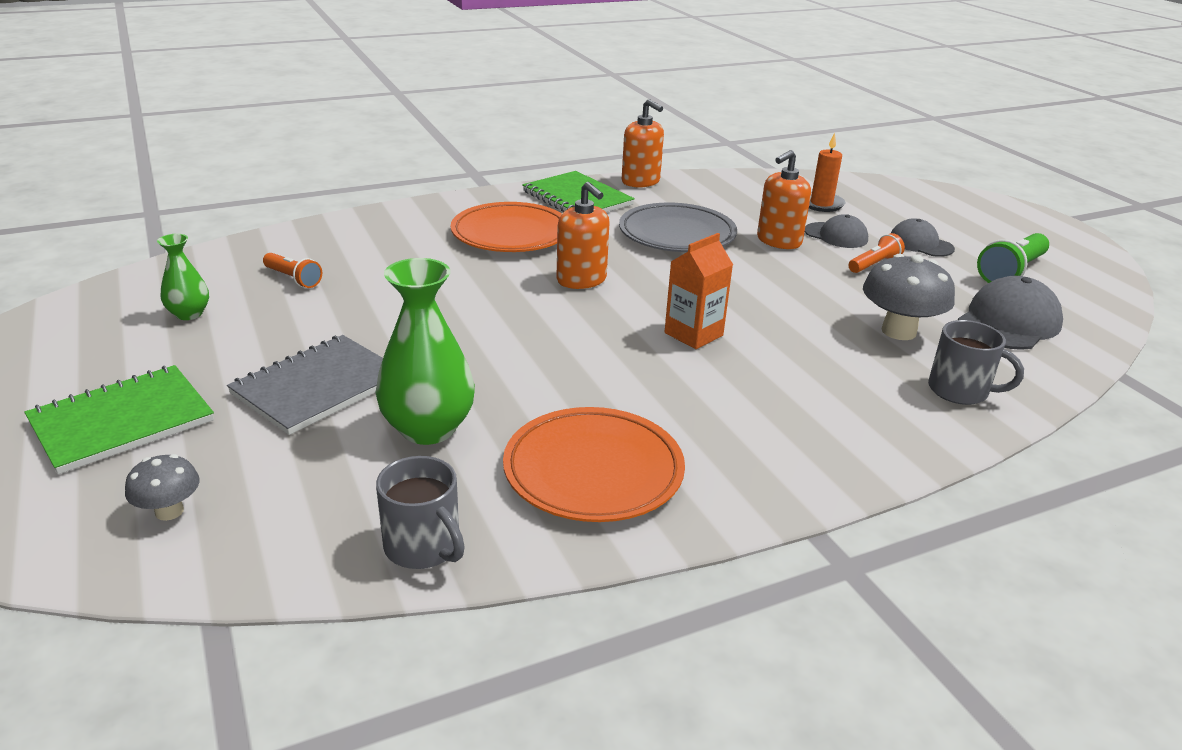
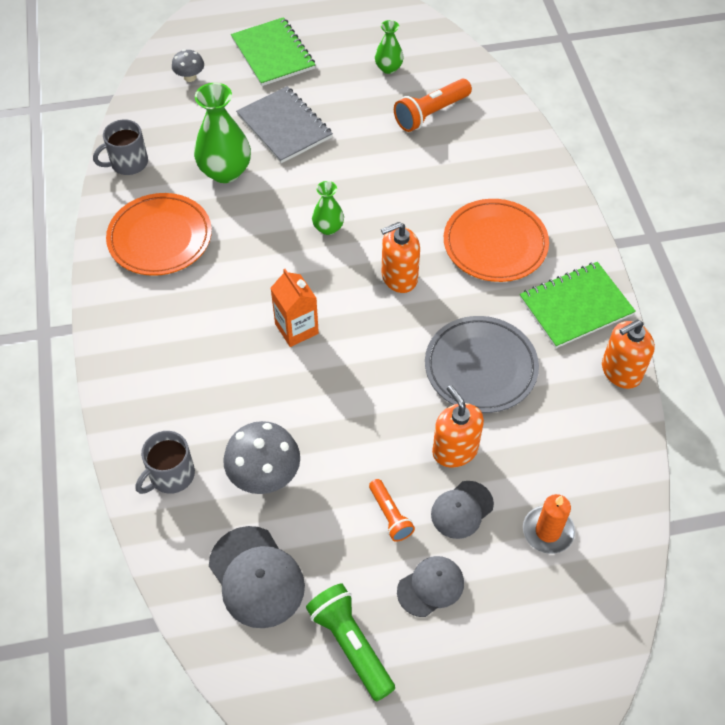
camera: 105 degrees right, 25 degrees up
(293, 279) = (431, 113): orange flashlight -> orange flashlight, size x1.64
(520, 330) = (328, 228): none -> green vase

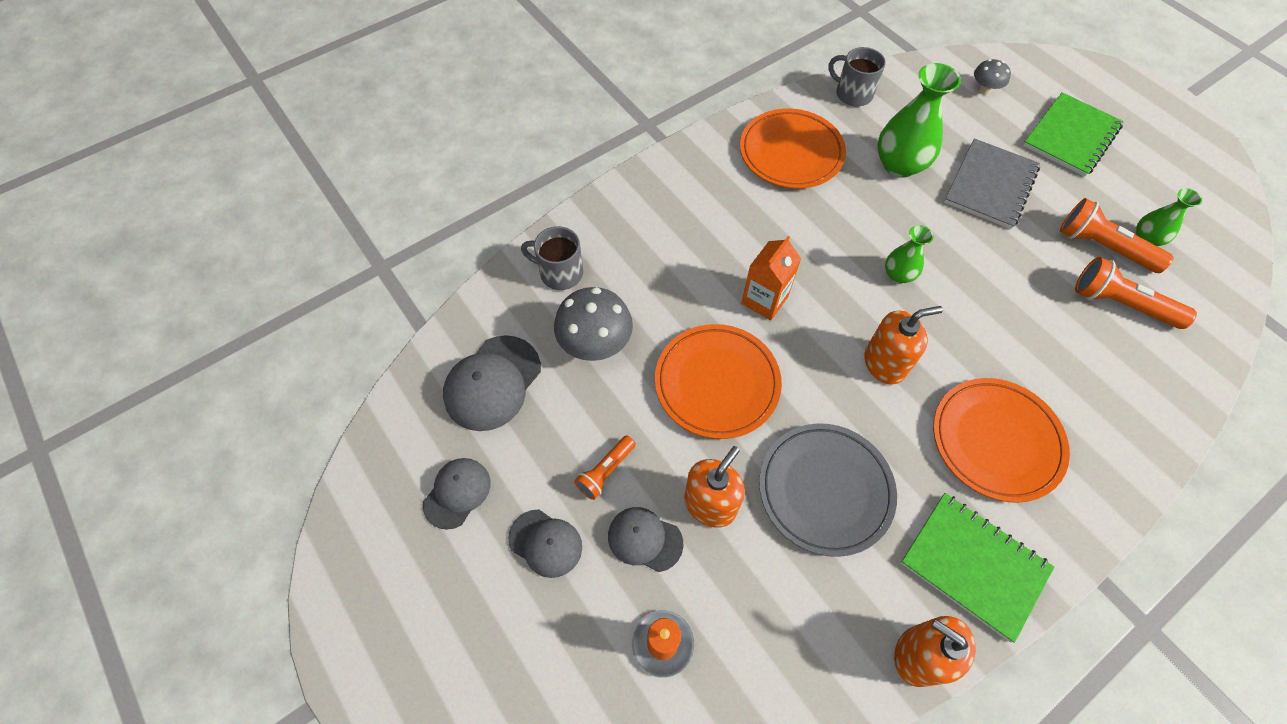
camera: 65 degrees right, 5 degrees up
(351, 645) = (457, 493): green flashlight -> grey cap
(354, 398) = (717, 383): none -> orange plate
(380, 95) = (1103, 247): none -> orange flashlight
(399, 277) = (884, 363): orange soap dispenser -> orange soap dispenser turned 120 degrees clockwise

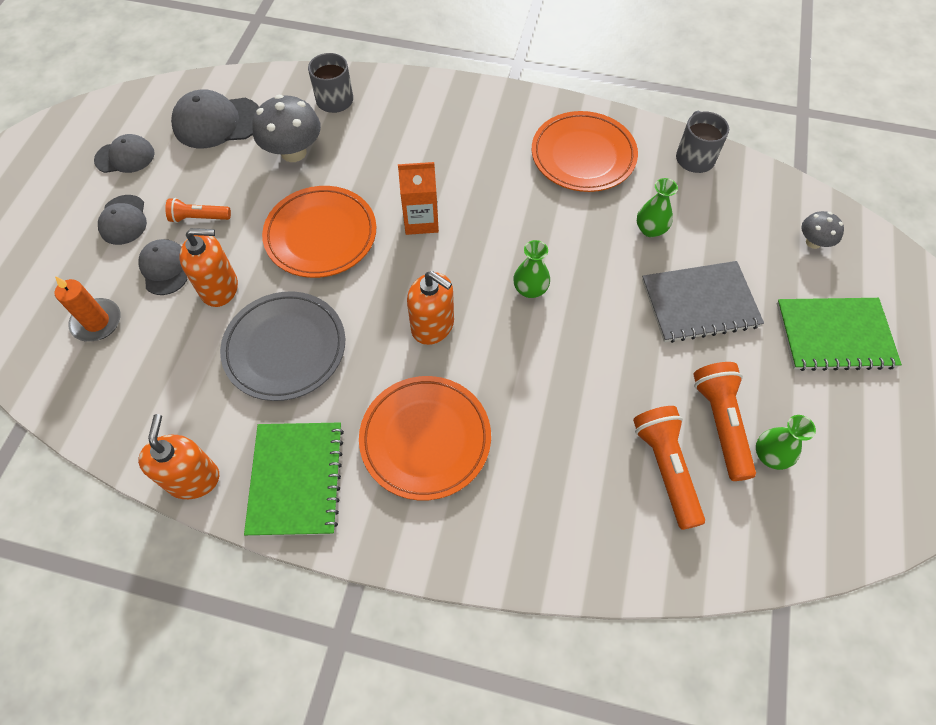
camera: 50 degrees right, 0 degrees up
(899, 165) = (650, 229): green vase -> green vase, size x0.55

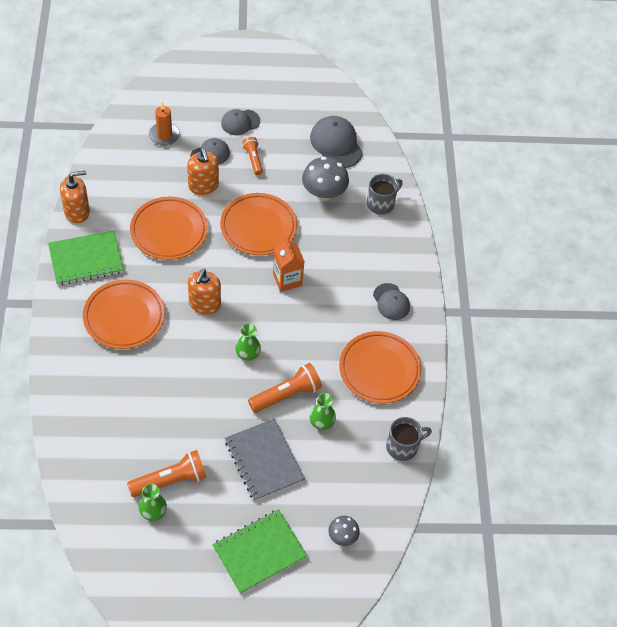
camera: 70 degrees right, 5 degrees down
(125, 157) = (290, 106): grey cap -> grey cap (391, 302)
(285, 348) = (169, 231): grey plate -> orange plate
(665, 468) = (131, 450): orange flashlight -> orange flashlight (286, 395)
(834, 335) = (259, 552): green notebook -> green notebook turned 75 degrees clockwise

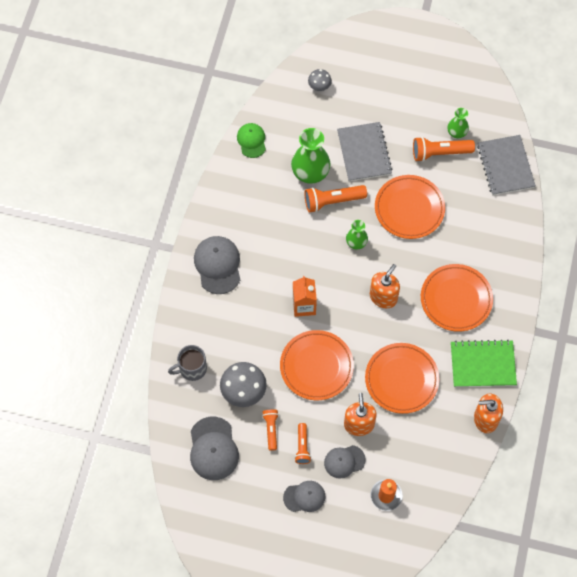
camera: 160 degrees left, 10 degrees up
(85, 481) = (505, 166): none -> grey notebook
(259, 552) = (383, 88): green notebook -> none
(287, 167) = (271, 430): none -> orange flashlight
(321, 422) = (310, 173): green vase -> green vase, size x1.80
(379, 369) = (249, 206): orange plate -> orange plate (409, 209)
(391, 302) = (218, 265): grey cap -> grey cap, size x1.57
(403, 446) = (251, 141): grey mug -> green cap

